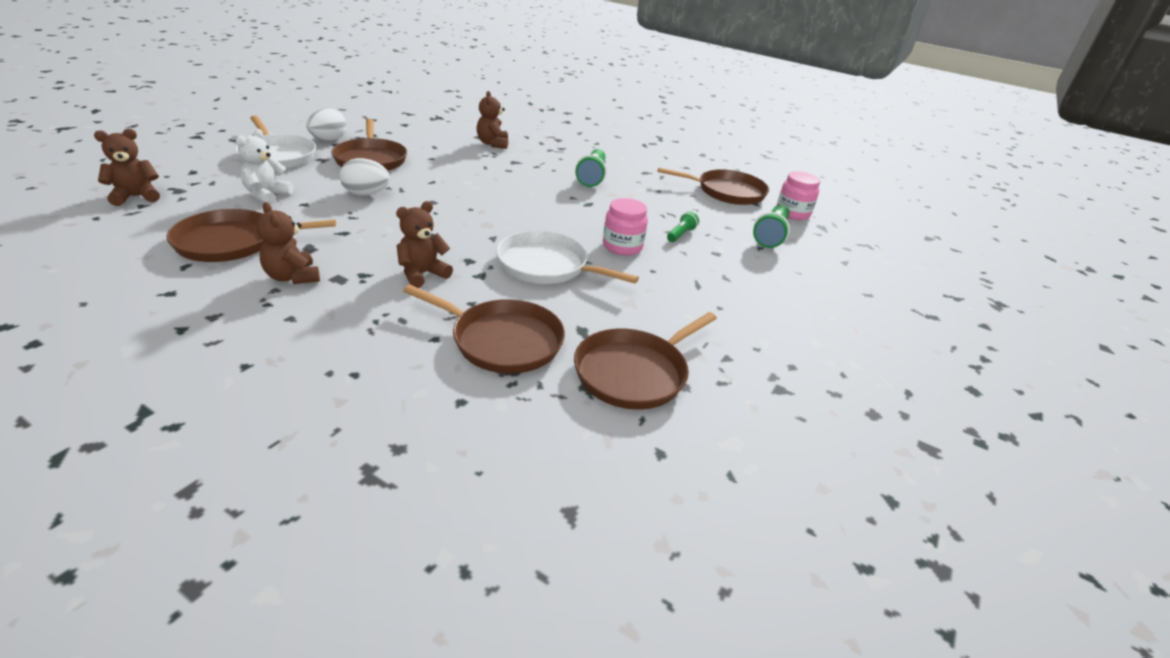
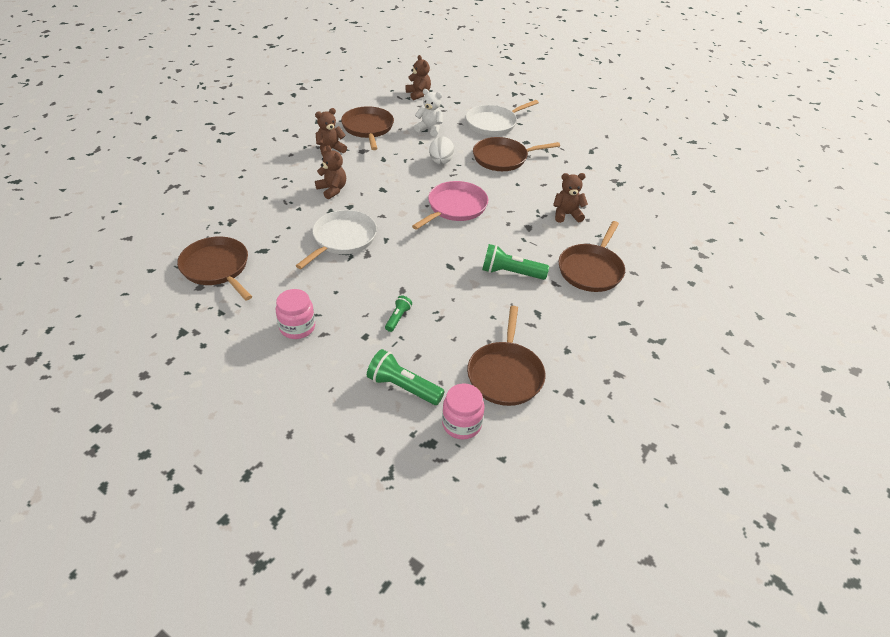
camera: 95 degrees right, 10 degrees up
(329, 140) = (533, 138): white egg -> none
(476, 193) = (455, 207): none -> pink pan
(502, 341) = (258, 219): brown pan -> brown pan (591, 269)
(622, 246) = (373, 279): pink jar -> pink jar (297, 327)
(680, 234) = (398, 318): green flashlight -> green flashlight turned 105 degrees counterclockwise

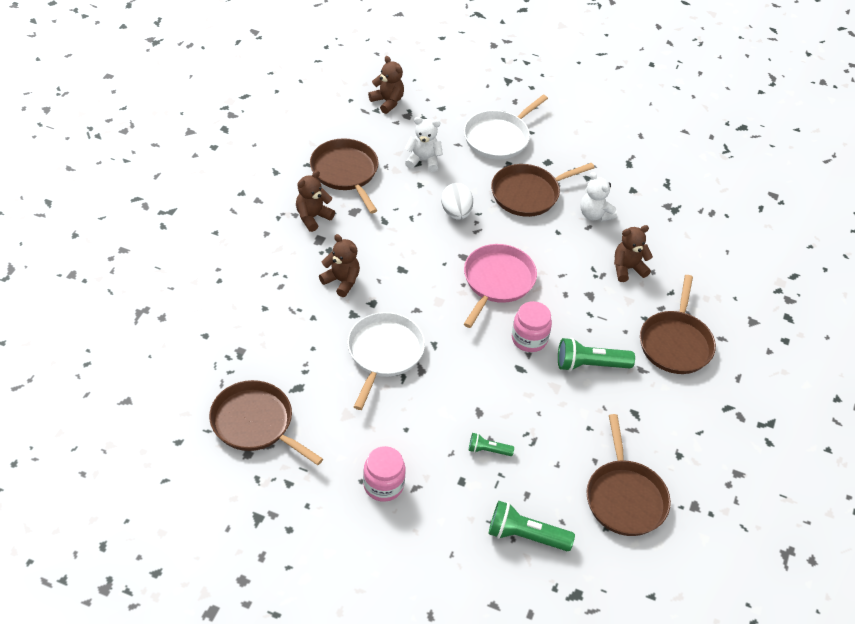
camera: 15 degrees left, 5 degrees up
(398, 318) = (488, 450): green flashlight -> green flashlight turned 90 degrees counterclockwise
(461, 424) = (600, 566): pink jar -> pink jar (529, 339)
(551, 177) = (594, 214): none -> white teddy bear

